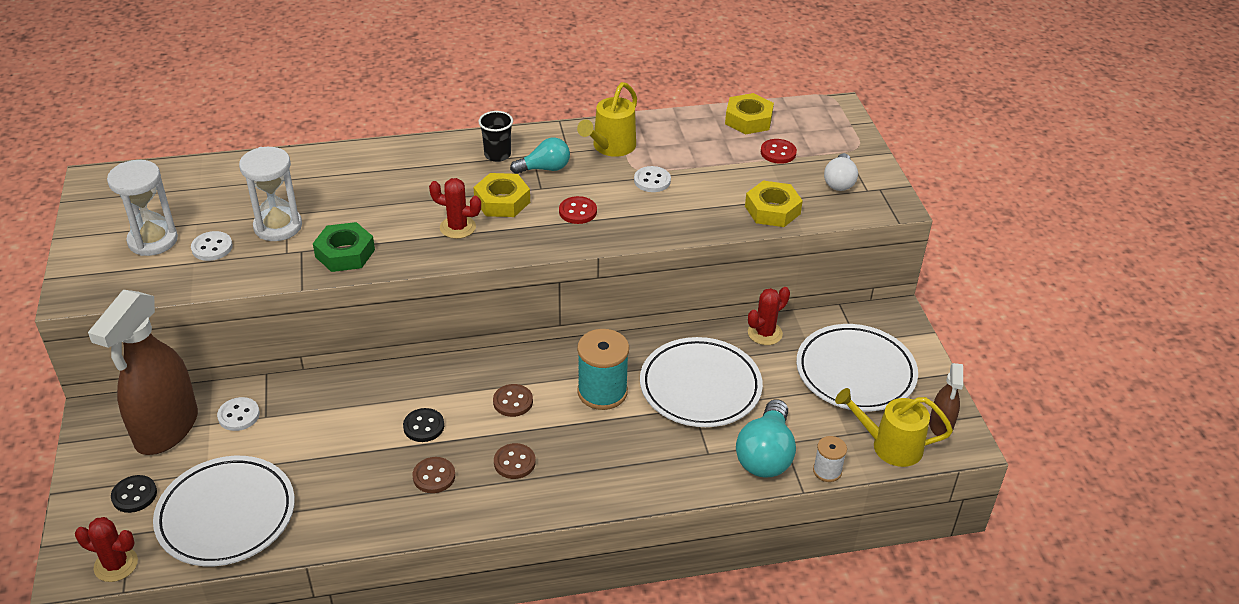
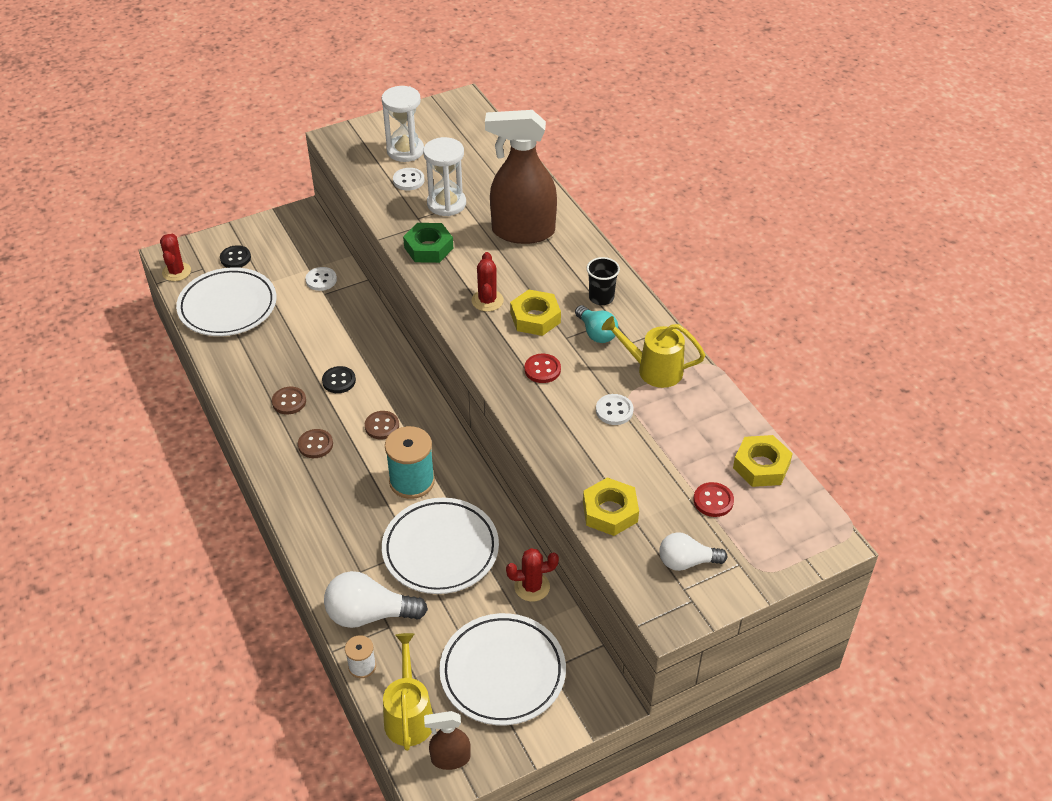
camera: 75 degrees right, 5 degrees up
(166, 429) = (297, 250): brown spray bottle -> brown spray bottle (522, 232)
(765, 333) = (532, 587): red cactus -> red cactus turned 45 degrees counterclockwise
(765, 455) = (369, 614): turquoise light bulb -> white light bulb

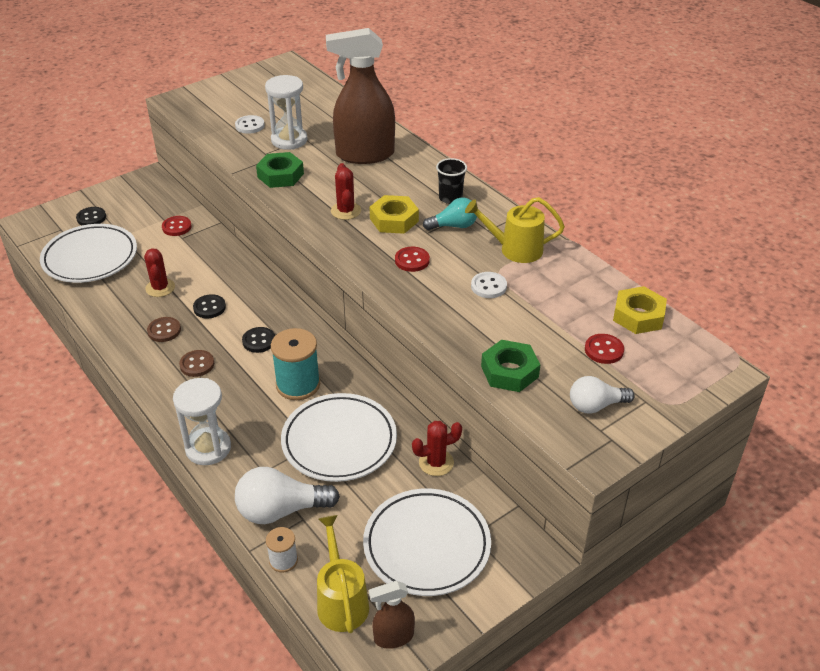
camera: 10 degrees left, 5 degrees down
(176, 272) = (35, 235): red cactus -> red cactus (160, 288)
(321, 280) = (177, 227): white button -> red button
(382, 426) = (259, 341): brown button -> black button
(405, 151) = (241, 104): white hourglass -> white hourglass (208, 448)
(596, 333) = (454, 226): turquoise light bulb -> turquoise light bulb turned 60 degrees counterclockwise
(610, 511) = (509, 371): yellow nut -> green nut

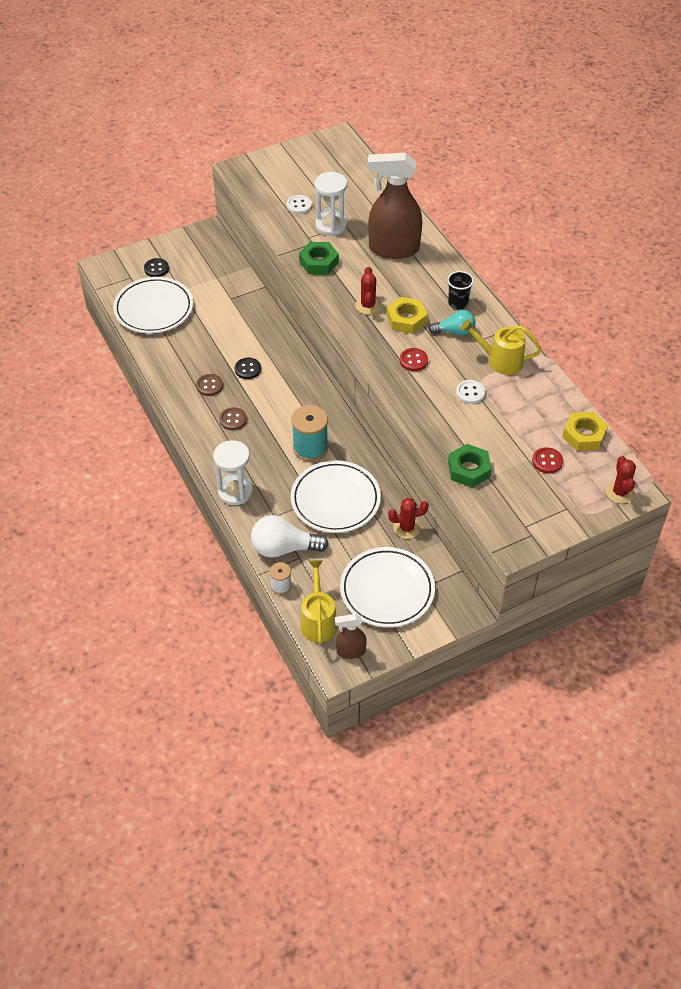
camera: 10 degrees right, 10 degrees up
(160, 288) = (209, 345): red cactus -> red cactus (620, 492)
(177, 227) = (227, 287): red button -> none
(259, 341) = (284, 405): black button -> none
(596, 406) = (527, 506): white light bulb -> none

